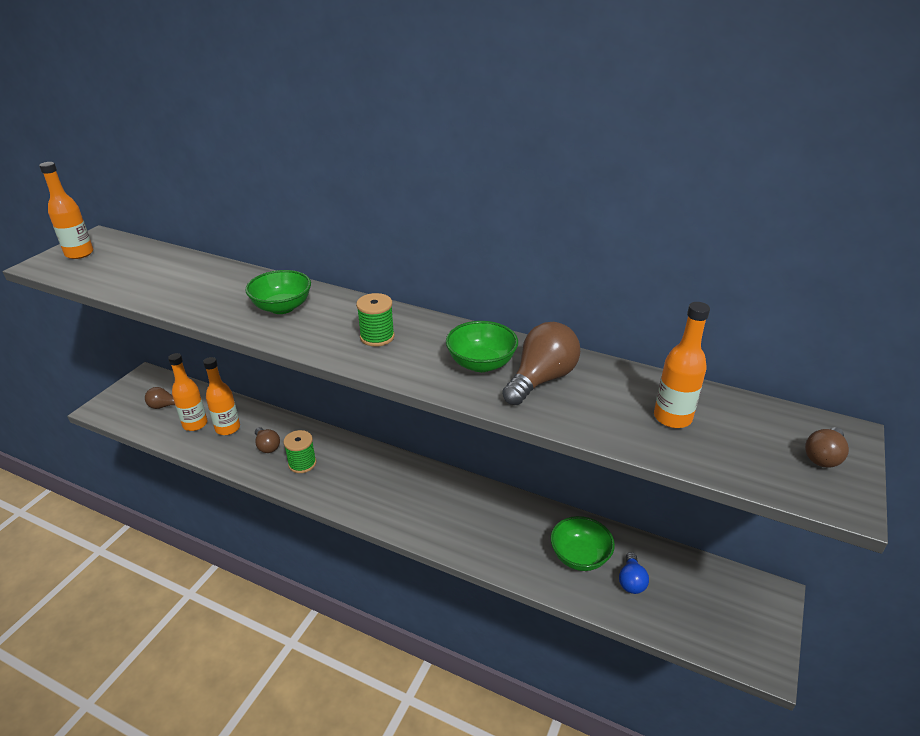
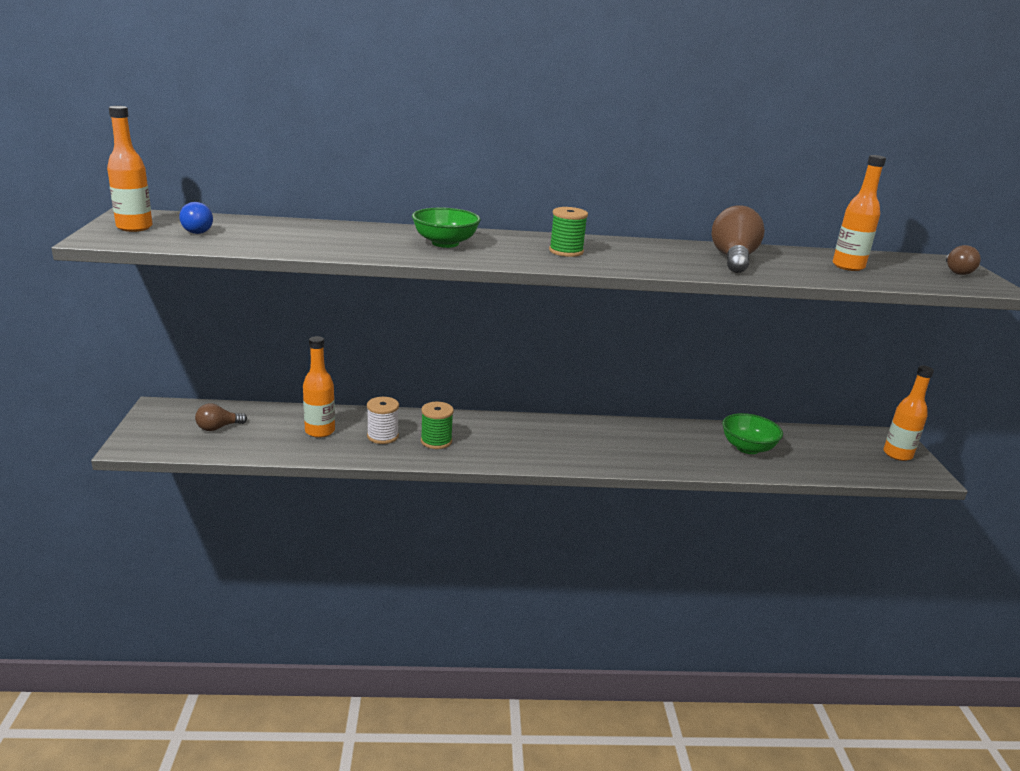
camera: 30 degrees left, 10 degrees down
(195, 424) = (276, 435): orange bottle -> orange bottle (897, 454)
(267, 446) = (382, 436): brown light bulb -> white spool
(481, 363) = (676, 256): green bowl -> none
(631, 581) = (799, 453): blue light bulb -> blue light bulb (197, 231)

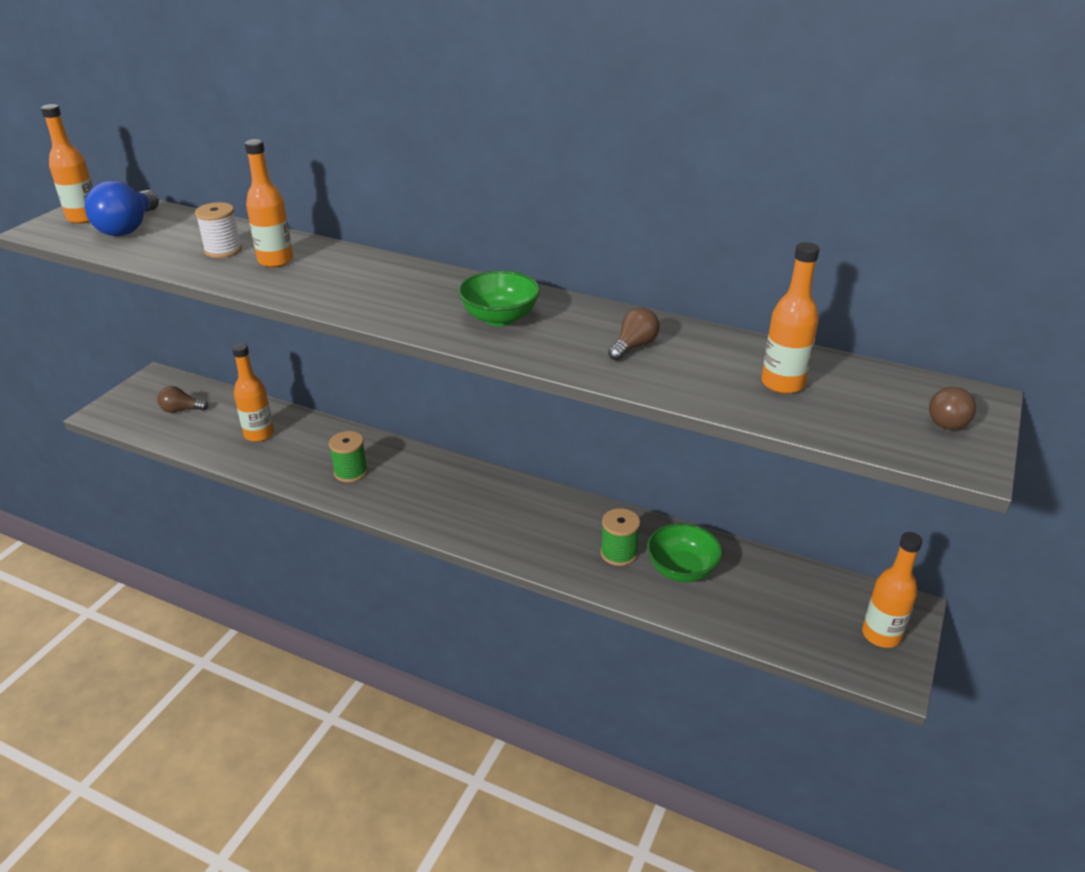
camera: 30 degrees right, 10 degrees up
(197, 231) = (128, 228): blue light bulb -> blue light bulb, size x1.73
(382, 240) = (275, 261): none -> orange bottle
(382, 436) = (308, 454): white spool -> white spool (223, 250)
(445, 243) = (330, 274): green bowl -> green bowl (500, 318)
(566, 251) = (443, 304): green spool -> green spool (618, 553)
(733, 259) = (634, 346): brown light bulb -> brown light bulb, size x0.58

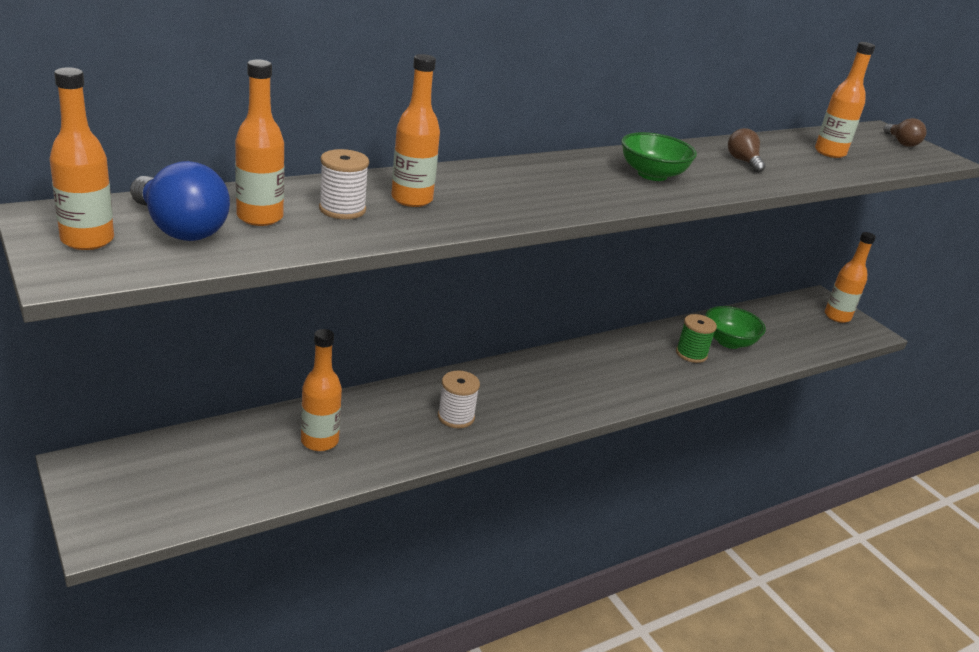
camera: 60 degrees left, 5 degrees down
(175, 237) = (260, 217): none -> orange bottle
(181, 410) = (191, 473): brown light bulb -> none
(350, 472) = (456, 417): green spool -> white spool

